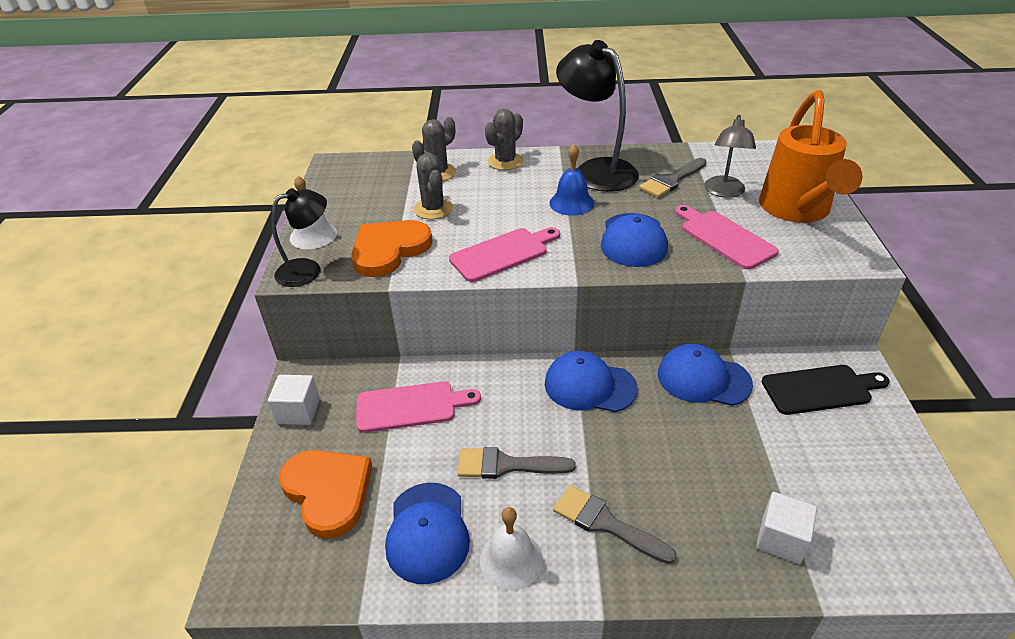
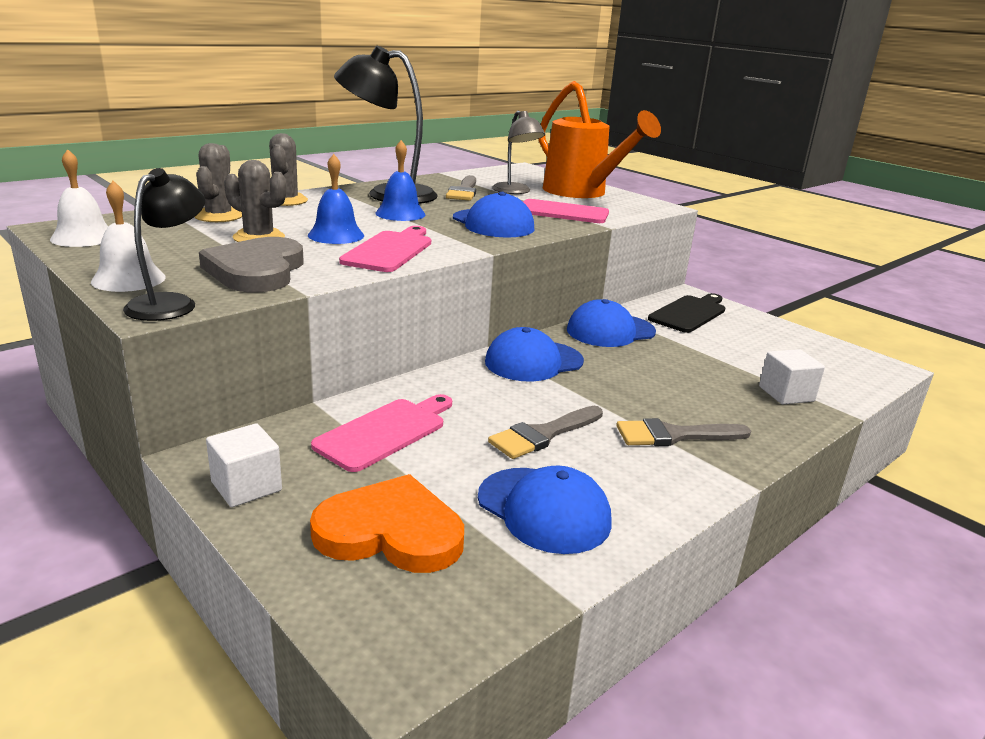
camera: 45 degrees left, 15 degrees down
(389, 250) = (256, 270): orange heart -> grey heart
(487, 221) = (336, 235): none -> blue bell
(511, 560) = (643, 491): white bell -> white bell (83, 237)

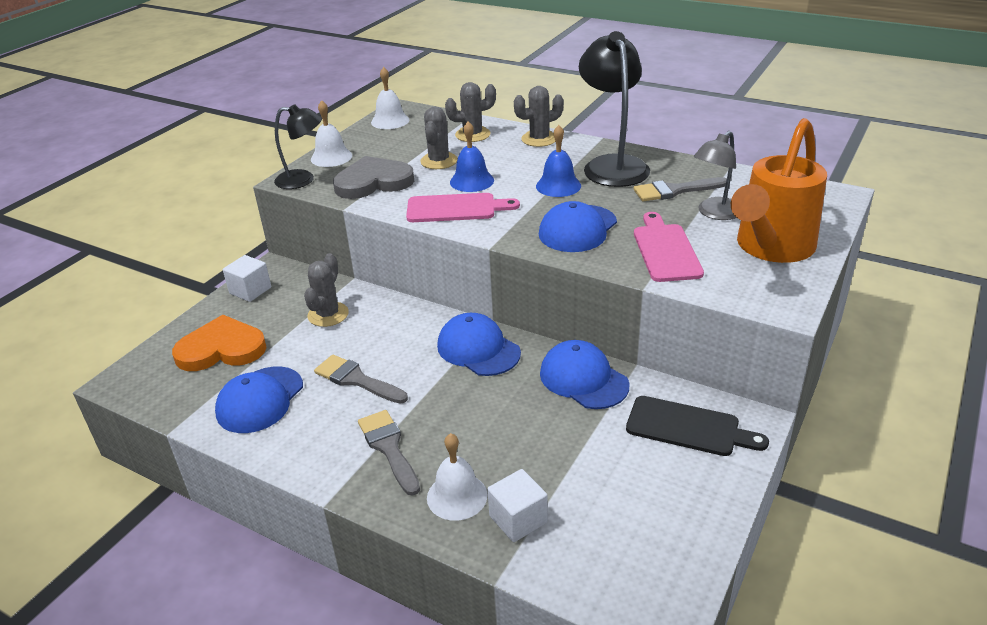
camera: 75 degrees right, 10 degrees up
(385, 432) = (328, 314): pink cutting board -> grey cactus
(390, 532) = (221, 349): orange heart -> orange heart turned 90 degrees counterclockwise
(754, 414) = (457, 496): none -> white bell

